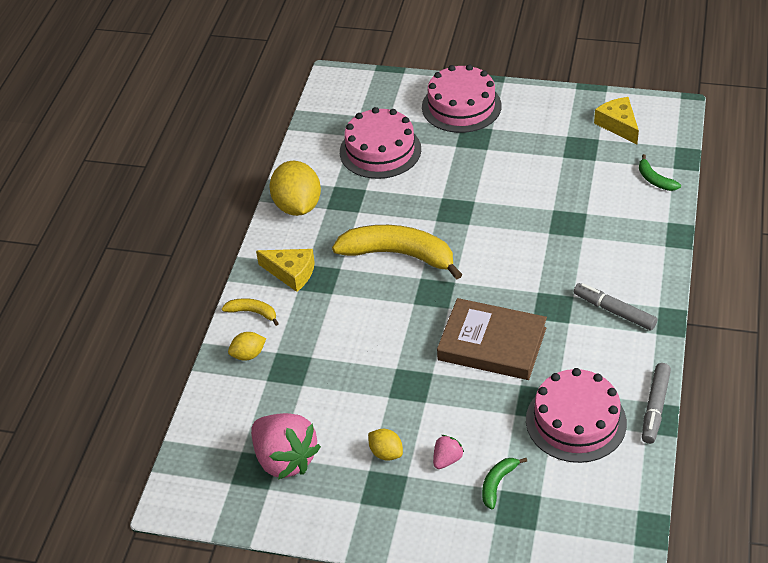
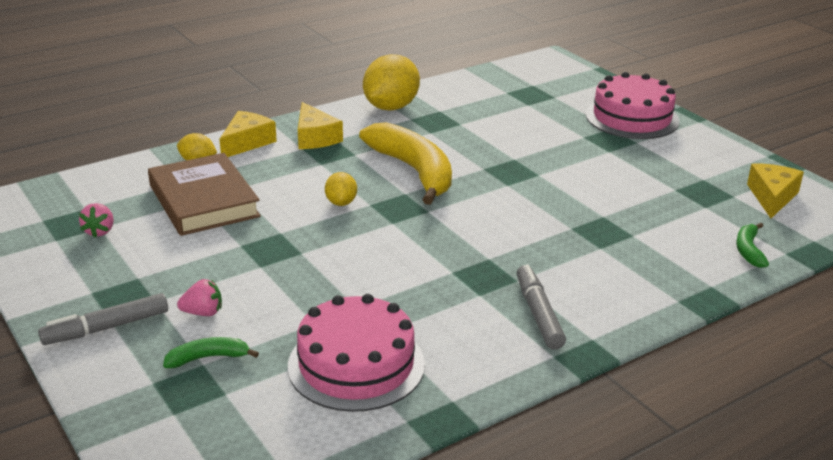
camera: 40 degrees right, 15 degrees down
(253, 312) = (247, 142): yellow banana -> yellow cheese
(285, 459) = (99, 231): pink strawberry -> pink strawberry, size x0.45
(380, 150) = (513, 109): pink cake -> none
(386, 453) = (169, 276): yellow lemon -> yellow lemon (341, 202)
(492, 344) = (384, 266): brown book -> brown book (204, 201)
(655, 407) = (451, 409): grey marker -> grey marker (107, 328)

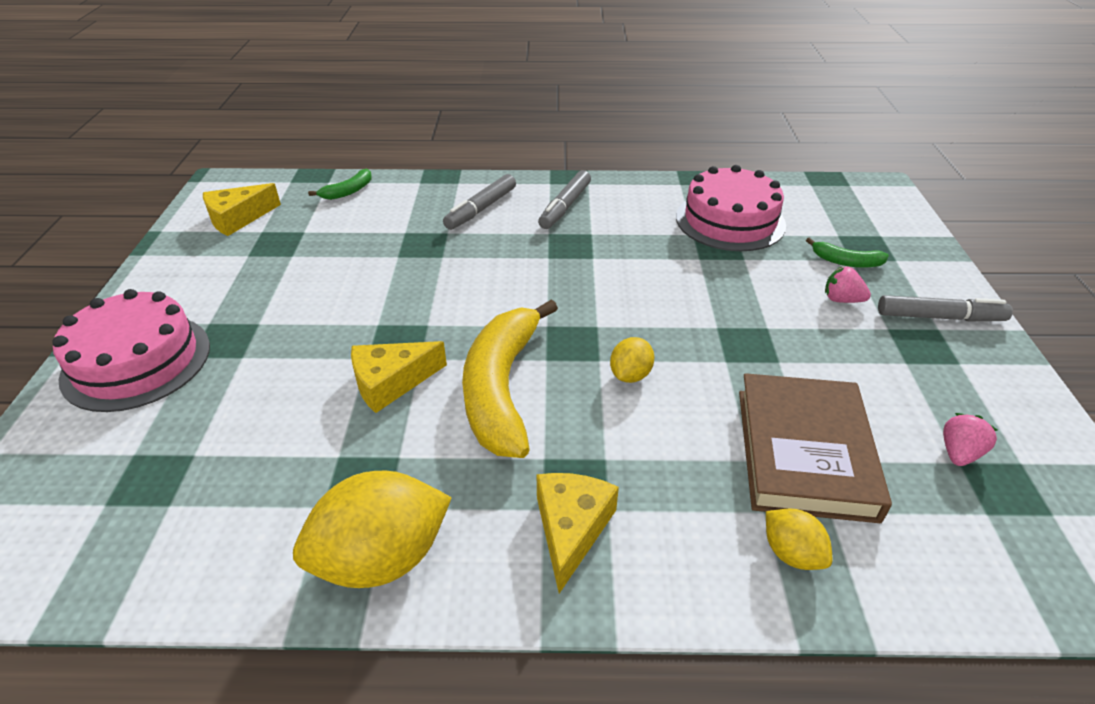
camera: 145 degrees left, 10 degrees up
(247, 142) = (689, 571): yellow cheese -> yellow cheese (391, 382)
(609, 280) = (481, 209): none -> grey marker

